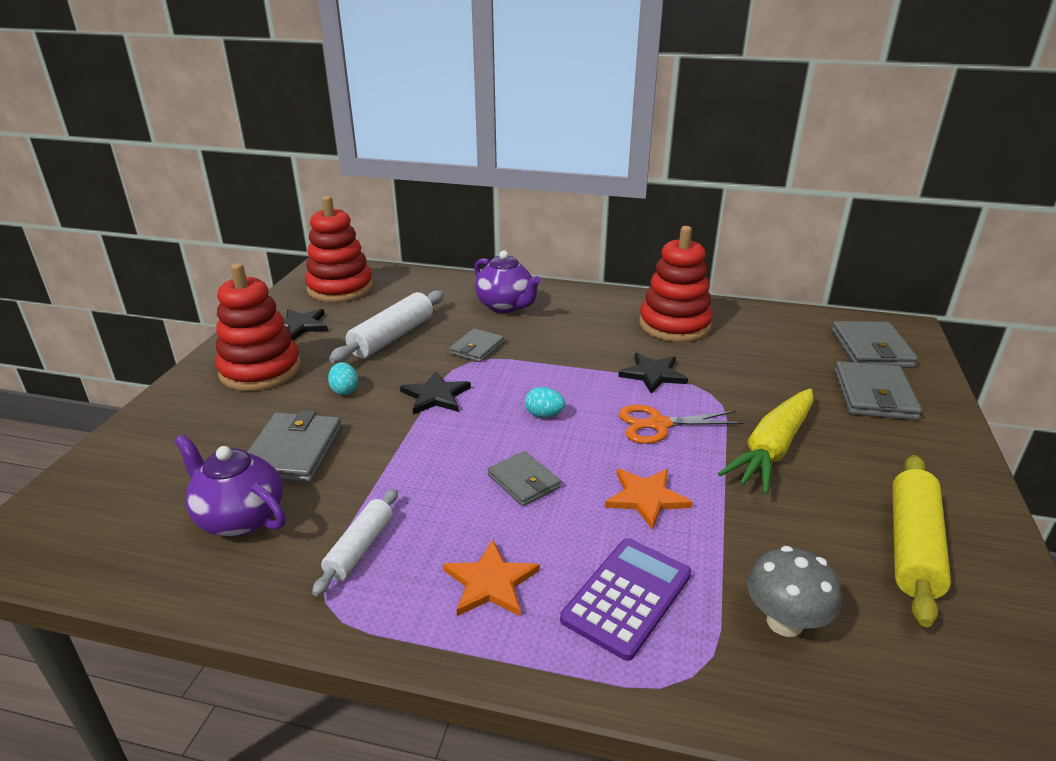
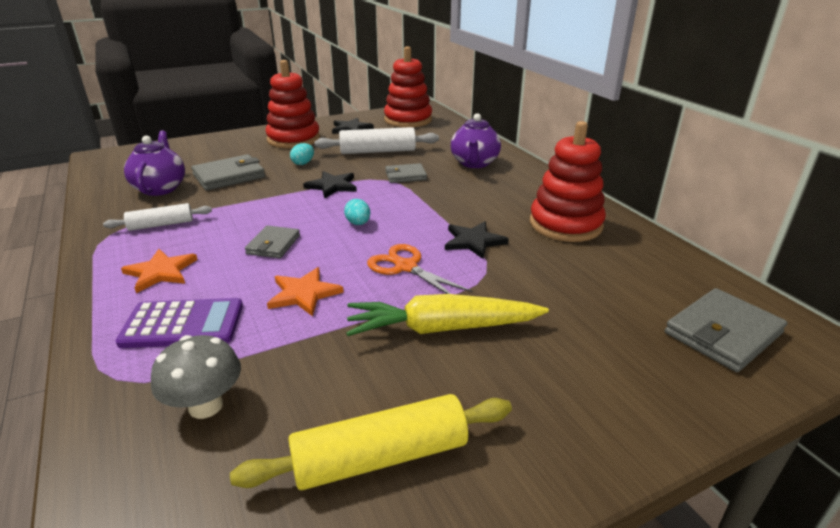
camera: 50 degrees right, 0 degrees up
(874, 395) = (627, 360): grey wallet -> none

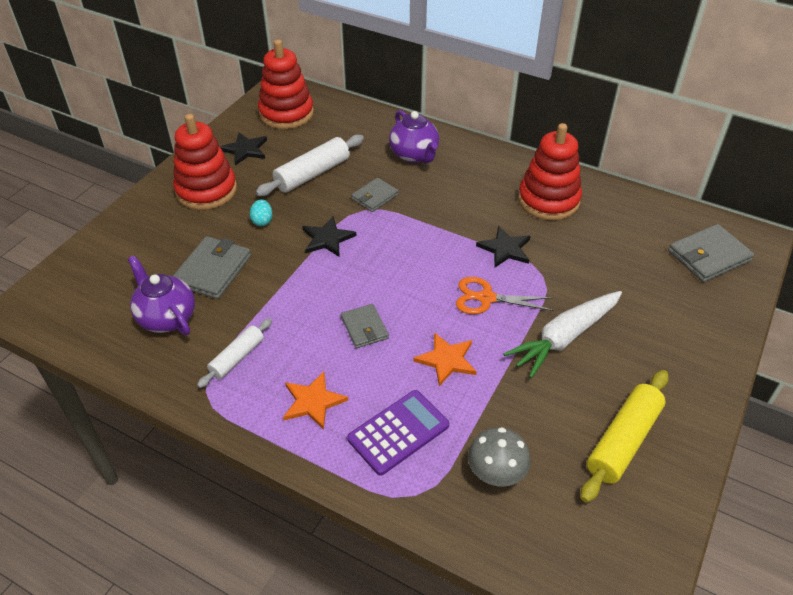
camera: 35 degrees left, 15 degrees up
(358, 223) = (402, 272): turquoise egg -> none
(442, 328) = (564, 338): yellow carrot -> white carrot
(722, 333) = (709, 256): grey wallet -> grey wallet turned 45 degrees clockwise

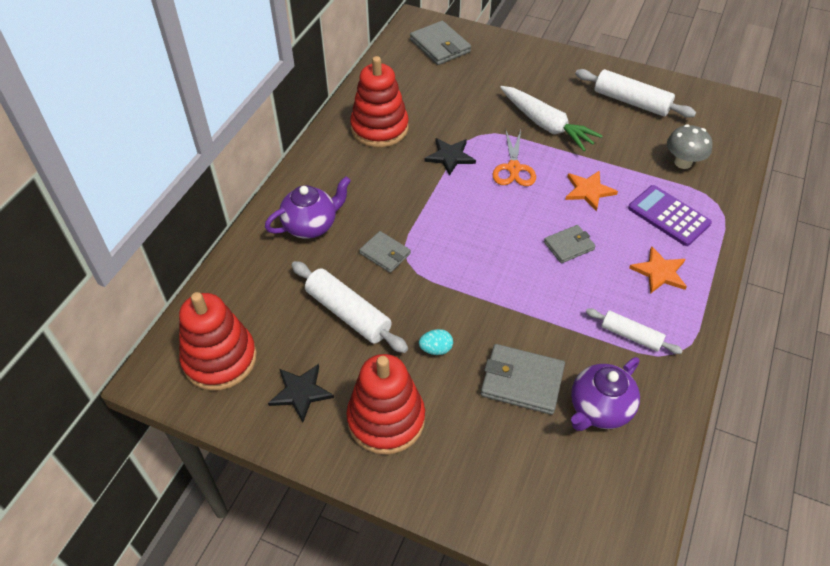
camera: 95 degrees left, 5 degrees up
(327, 239) = (456, 286): black star -> none
(623, 441) = (631, 102): yellow rolling pin -> white rolling pin

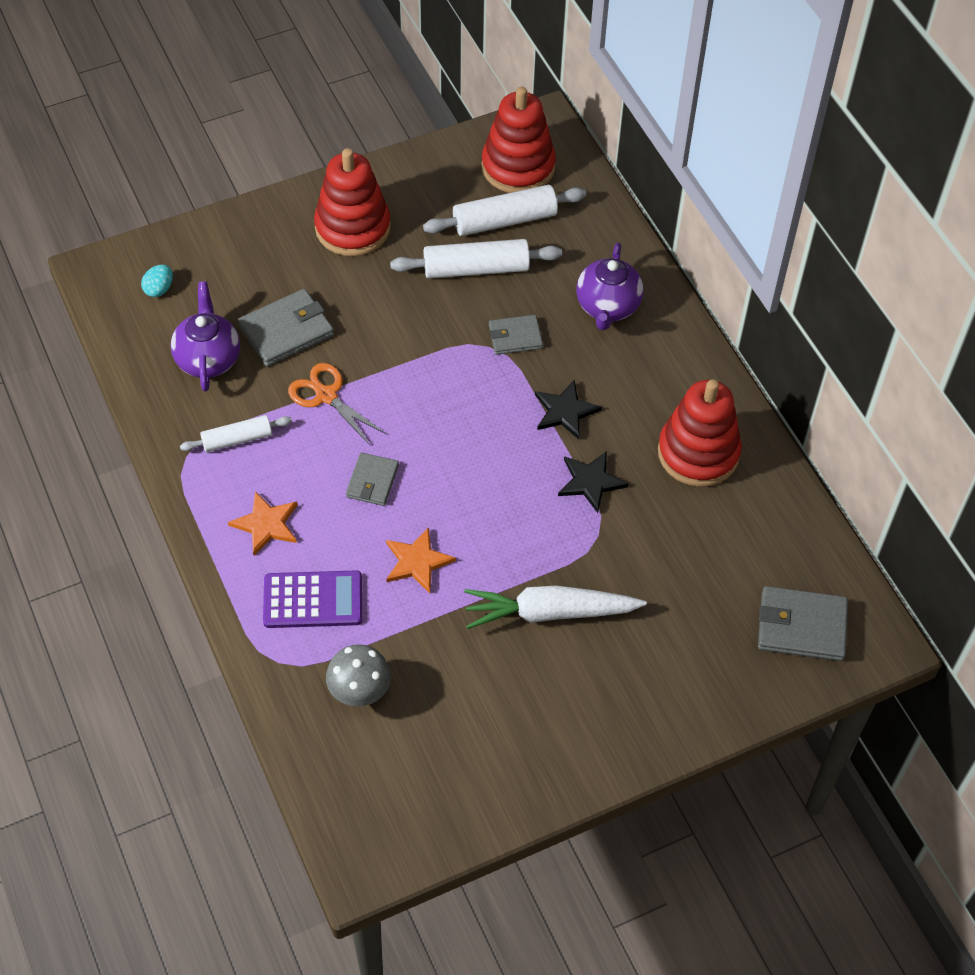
camera: 130 degrees right, 5 degrees up
(301, 392) = (432, 195): black star -> black star (565, 411)
(436, 349) = (377, 299): turquoise egg -> turquoise egg (159, 289)
(514, 168) = (516, 524): orange scissors -> orange scissors (326, 396)
(631, 102) = (499, 740): white rolling pin -> white rolling pin (504, 220)

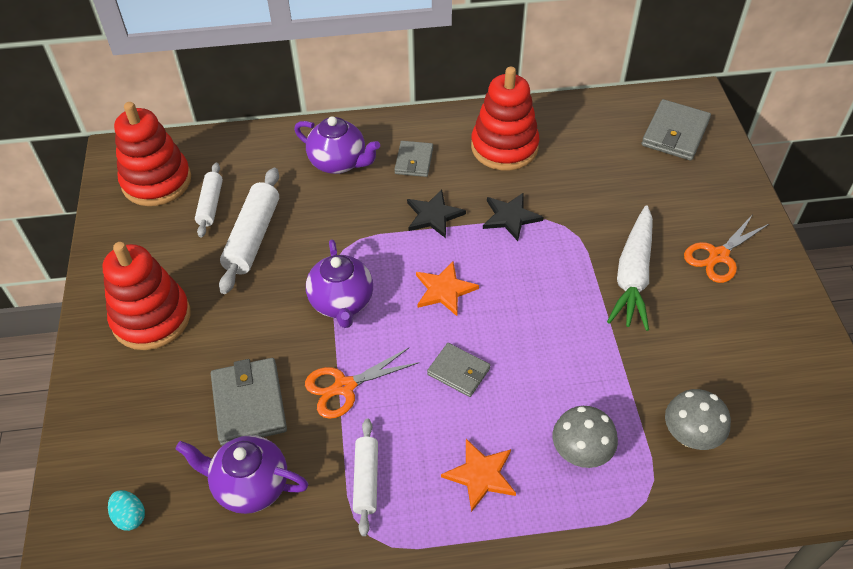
camera: 70 degrees left, 5 degrees down
(313, 600) = (580, 453): purple calculator -> grey mushroom
(417, 561) = (558, 357): orange star -> orange star (444, 290)
(421, 365) = (342, 302): none -> purple teapot
(504, 220) = (210, 205): white rolling pin -> white rolling pin, size x0.62
(515, 337) = (341, 228): grey wallet -> grey wallet (414, 161)
(611, 695) = (718, 256): none -> orange scissors

